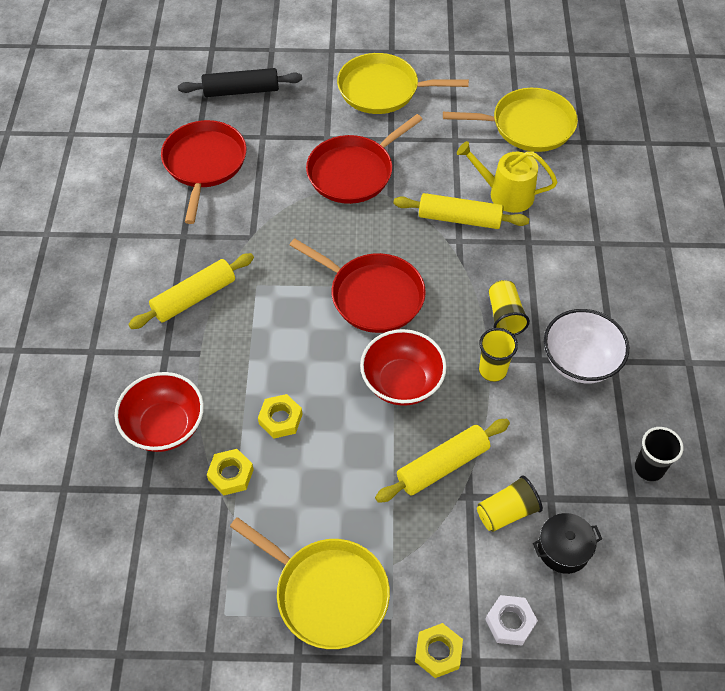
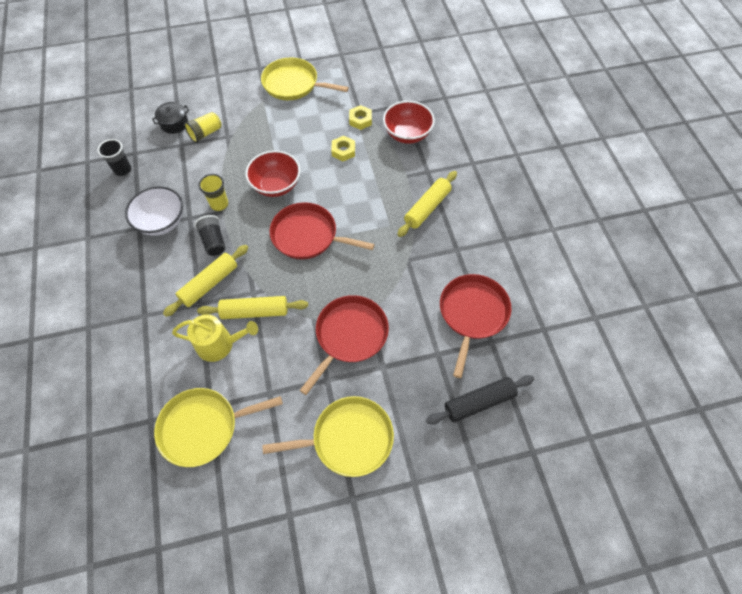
camera: 165 degrees right, 5 degrees up
(204, 164) = (472, 314): red pan -> red pan turned 150 degrees counterclockwise
(438, 652) = (235, 74): yellow nut -> none
(442, 465) = (244, 147): yellow rolling pin -> yellow rolling pin (209, 284)
(504, 316) = (214, 241): yellow cup -> black cup
(510, 622) = (201, 91): white nut -> none

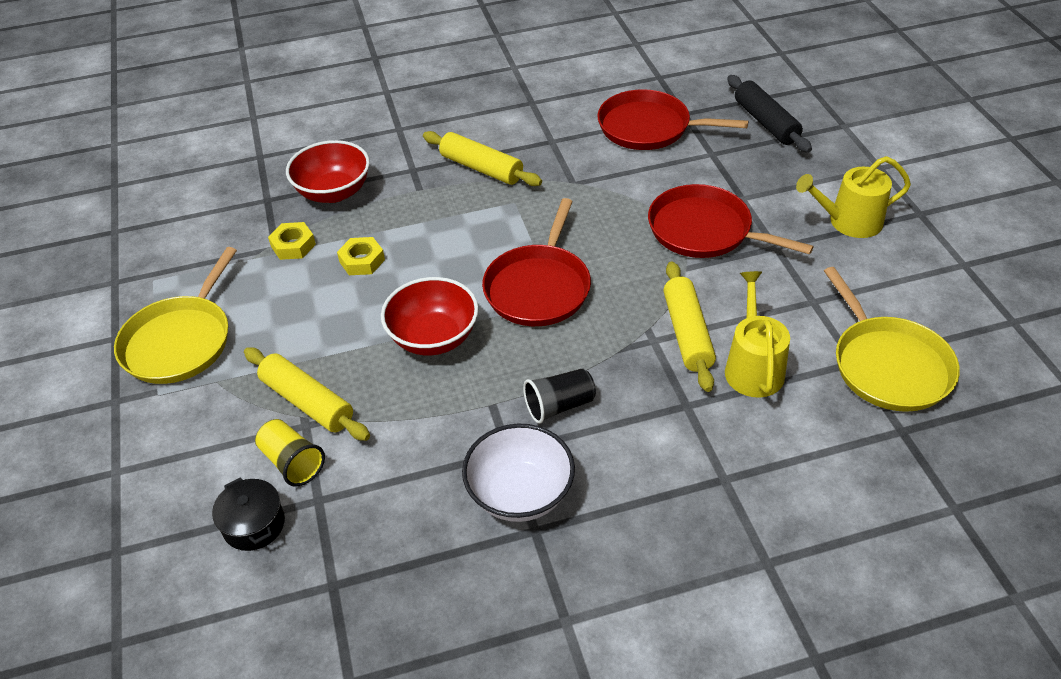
camera: 90 degrees left, 15 degrees down
(123, 170) = (381, 596): black cup -> none
(209, 284) = (646, 398): yellow rolling pin -> yellow rolling pin (307, 402)
(219, 204) = (476, 411): yellow cup -> none
(348, 439) = (849, 222): yellow pan -> yellow watering can

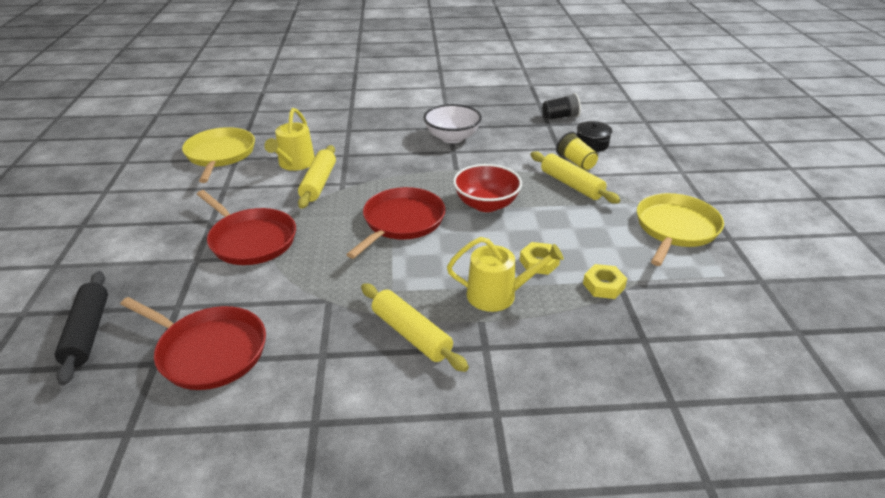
camera: 170 degrees left, 10 degrees down
(333, 192) = (572, 335): red bowl -> none
(559, 406) = (417, 163): black cup -> black cup (560, 117)
(849, 222) = (139, 228): yellow watering can -> yellow watering can (498, 295)

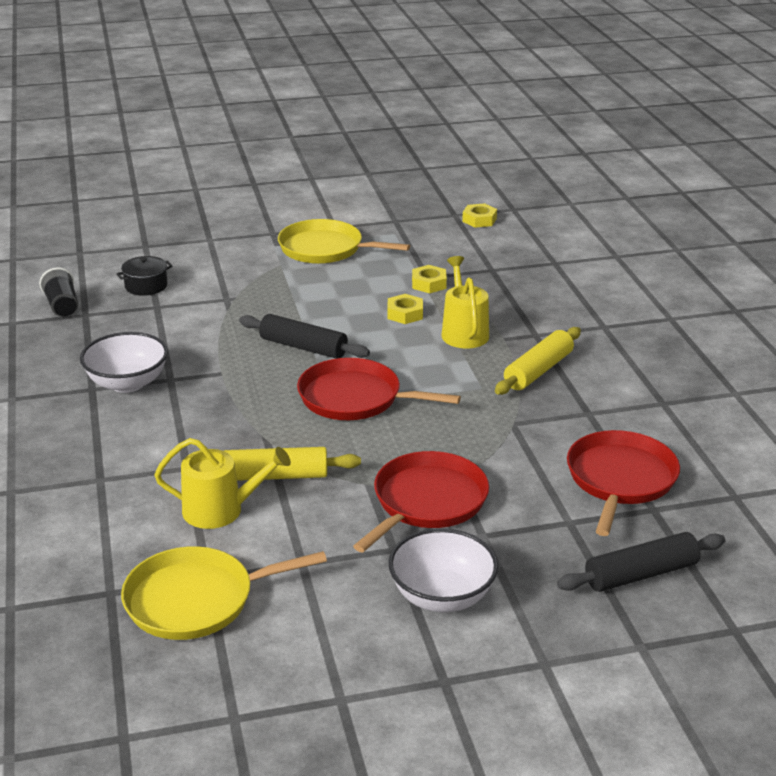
camera: 100 degrees left, 5 degrees down
(151, 234) = (442, 596): none -> white bowl
(486, 204) = (303, 347): red bowl -> black rolling pin
(571, 185) = (249, 298): yellow rolling pin -> none
(576, 162) = (194, 296): yellow cup -> none
(789, 352) = (479, 220): none -> yellow nut

